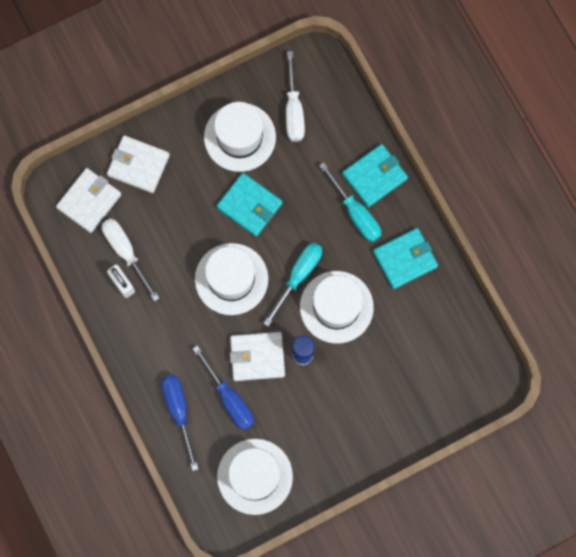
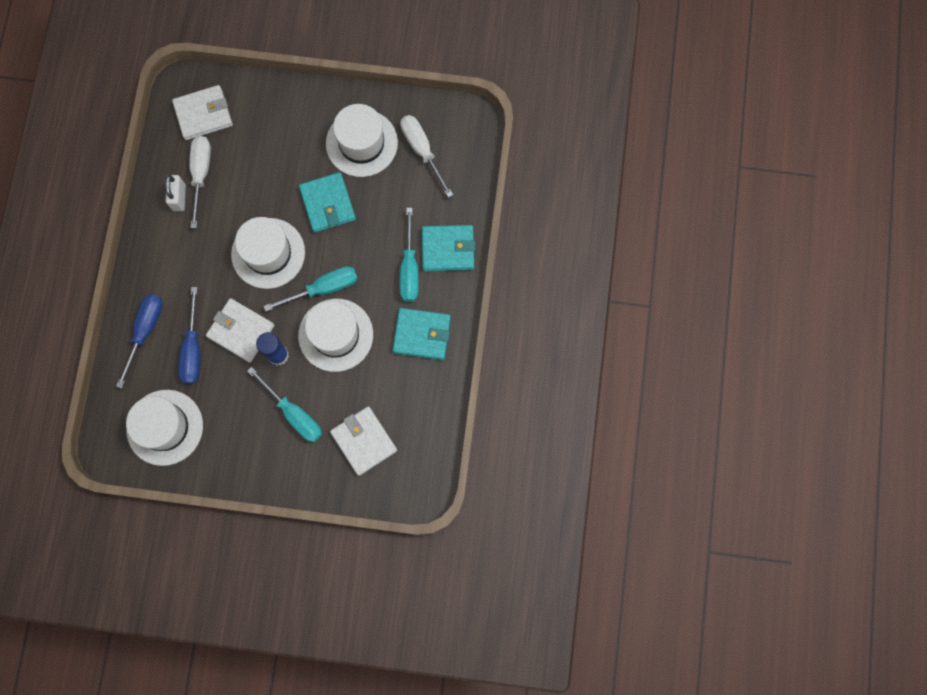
camera: 35 degrees right, 0 degrees up
(138, 165) = (263, 112): white wallet -> white wallet (364, 441)
(293, 110) = (422, 150): white screwdriver -> white screwdriver turned 120 degrees clockwise
(350, 392) = (294, 414): none -> turquoise screwdriver

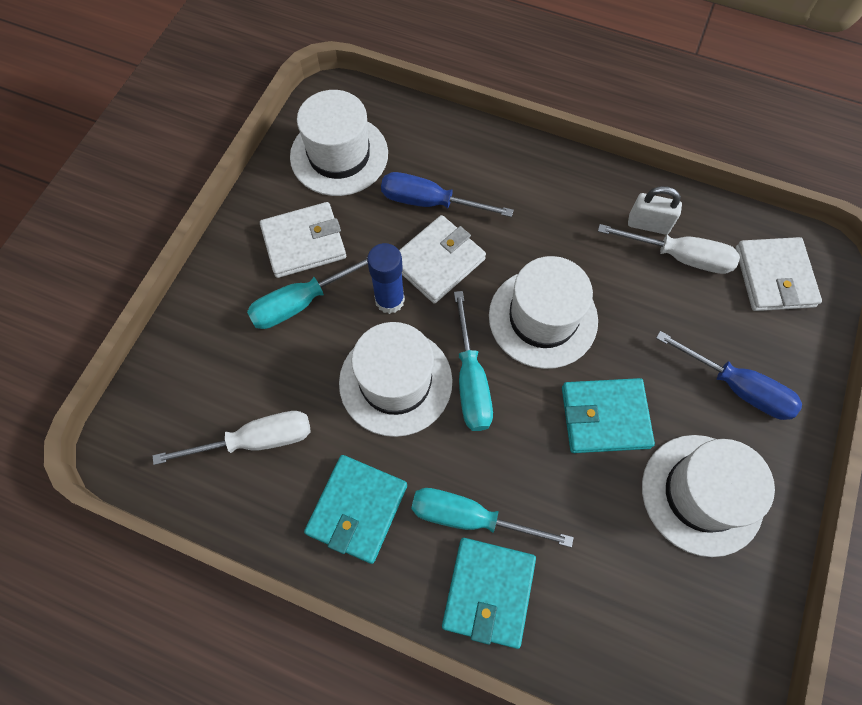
camera: 105 degrees right, 10 degrees down
(145, 331) = (469, 155): blue screwdriver -> blue screwdriver (737, 387)
(364, 441) = (228, 384): white wallet -> white wallet (304, 242)
(422, 150) = (676, 594): white screwdriver -> white screwdriver (256, 440)

